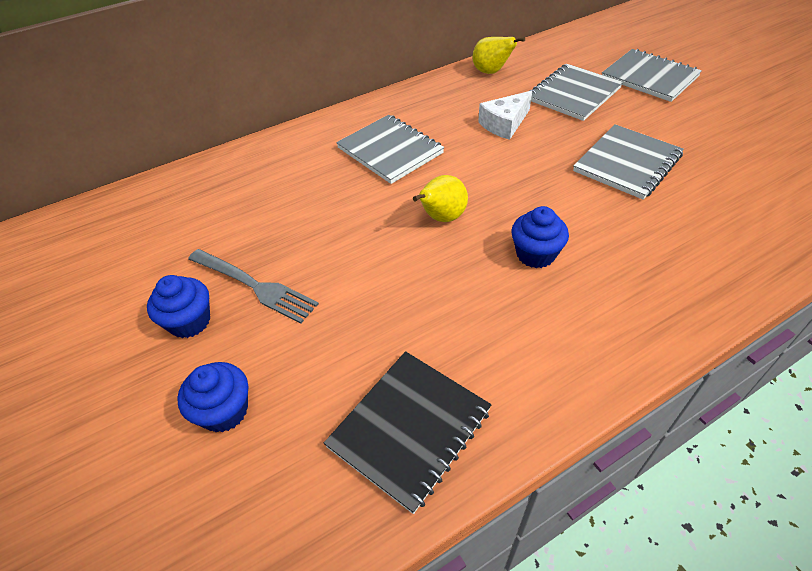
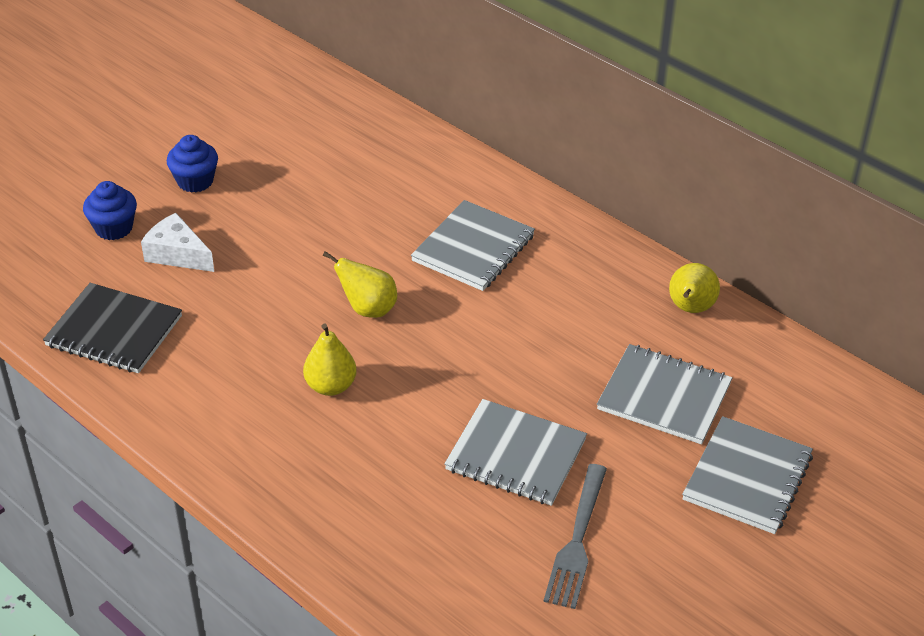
camera: 70 degrees right, 5 degrees down
(254, 286) = (243, 205): grey fork -> grey fork (577, 540)
(505, 124) = (564, 337): white cheese -> white cheese (177, 254)
(535, 254) = (330, 386): blue cupcake -> yellow pear

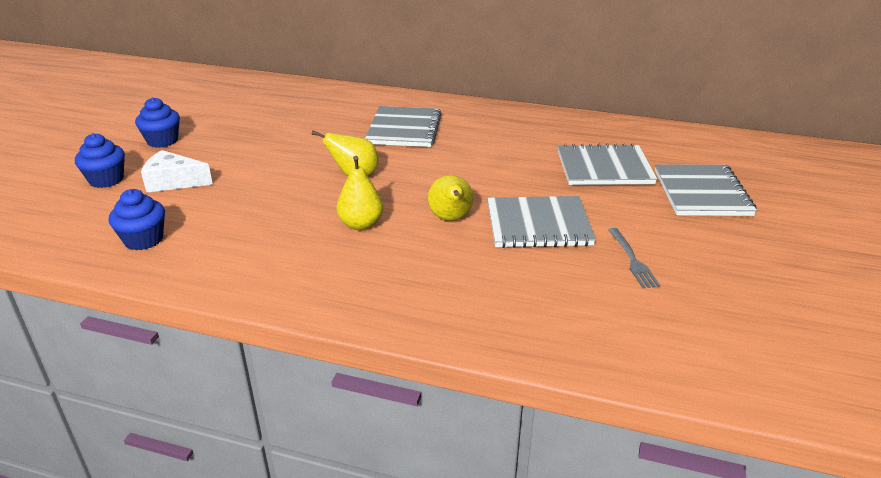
camera: 25 degrees left, 10 degrees down
(114, 331) = (144, 240): black notebook -> blue cupcake
(577, 540) = (632, 260): grey fork -> grey fork, size x0.64
(690, 309) = (573, 124): yellow pear -> yellow pear (451, 219)

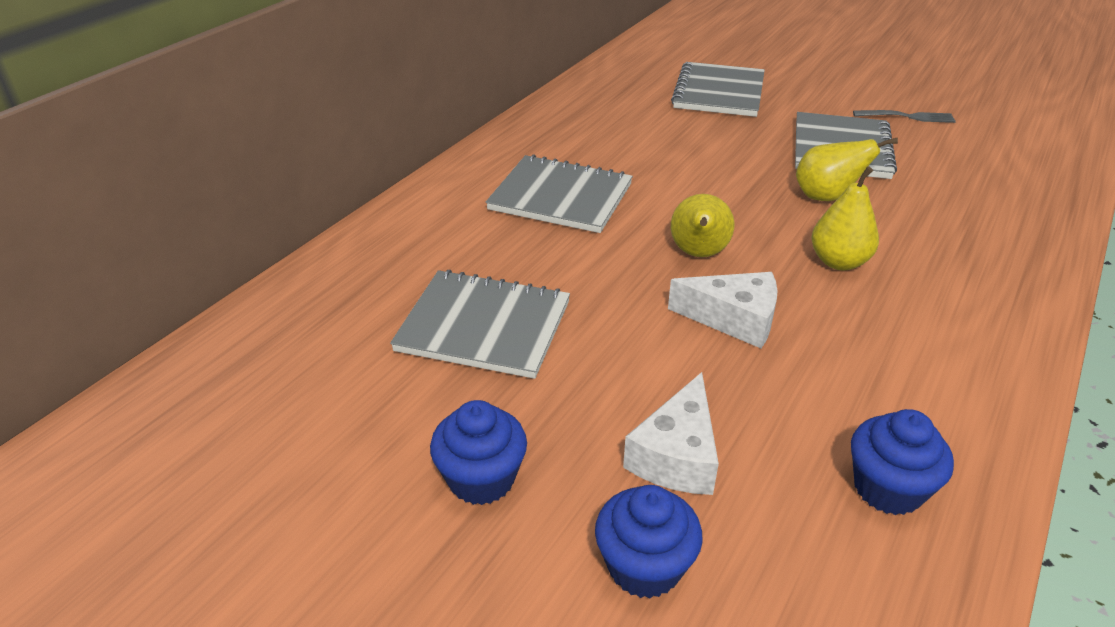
camera: 75 degrees left, 5 degrees up
(287, 190) = (734, 319): none -> white cheese
(702, 193) = (781, 61): grey notebook -> grey notebook (484, 326)

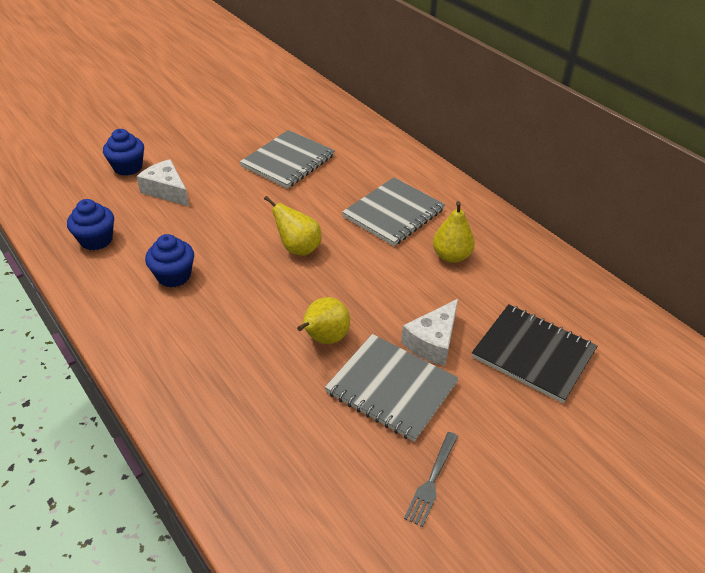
camera: 110 degrees right, 5 degrees up
(481, 479) = (199, 143): blue cupcake -> blue cupcake (174, 276)
(718, 92) = (533, 354): grey notebook -> black notebook
(734, 319) = (233, 239): white cheese -> white cheese (433, 342)
(838, 262) = (249, 305): yellow pear -> yellow pear (451, 256)

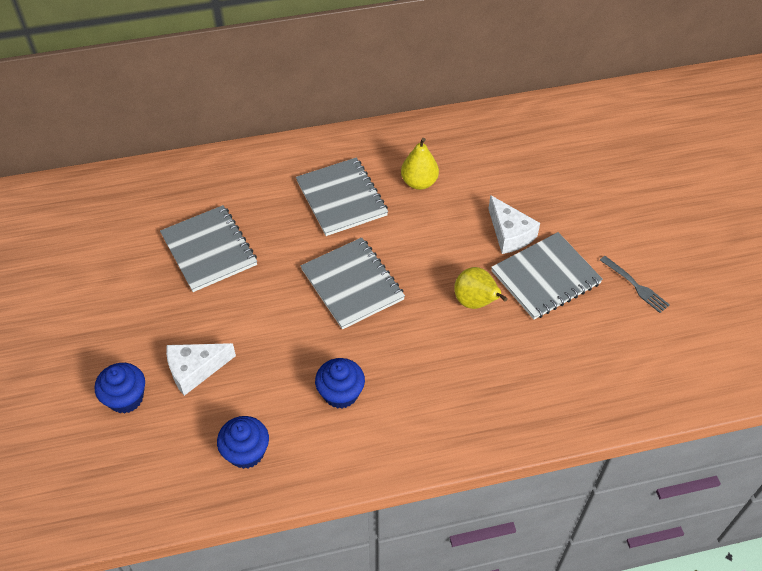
camera: 65 degrees left, 10 degrees up
(298, 248) = (352, 284): yellow pear -> grey notebook
(533, 354) = (547, 181): black notebook -> none

